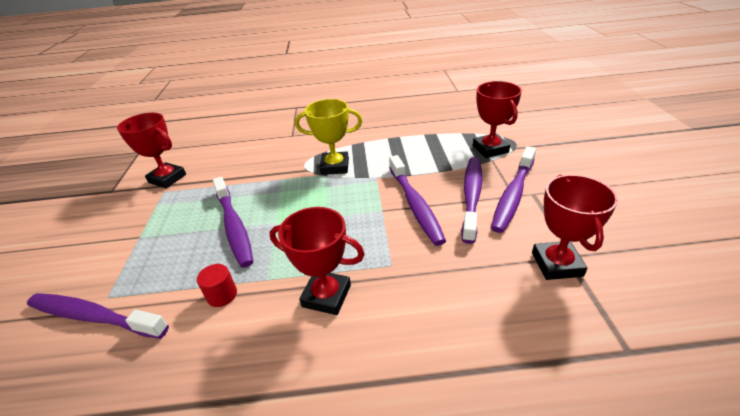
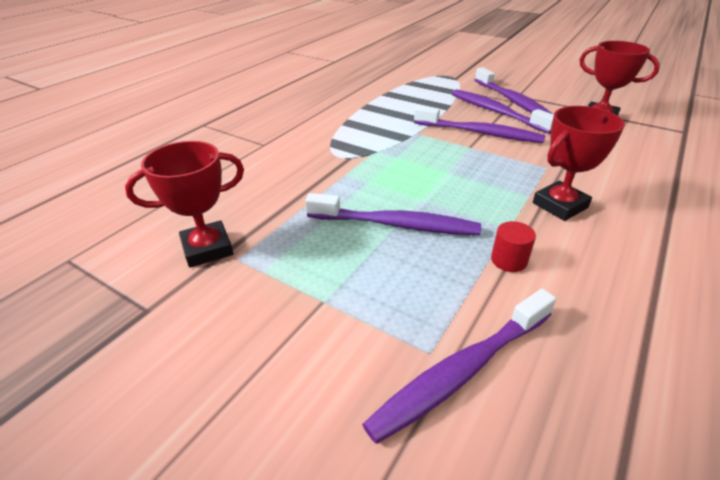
camera: 55 degrees left, 0 degrees up
(335, 166) = (368, 143): yellow trophy -> none
(490, 149) = (444, 85): red trophy -> none

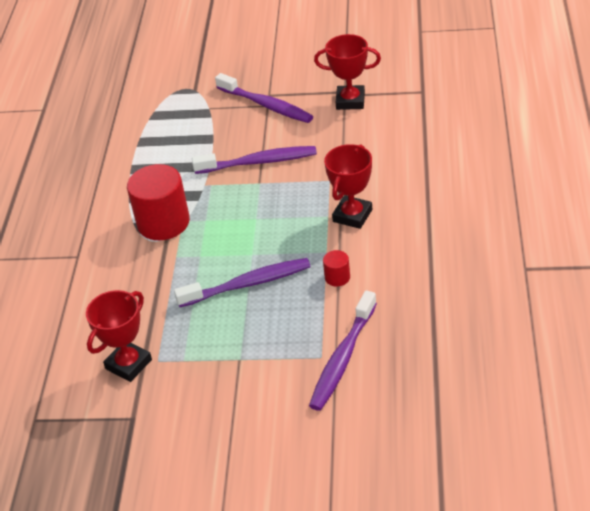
camera: 25 degrees left, 5 degrees up
(357, 146) = (163, 222): none -> red cylinder
(496, 112) = (259, 128): purple toothbrush -> none

